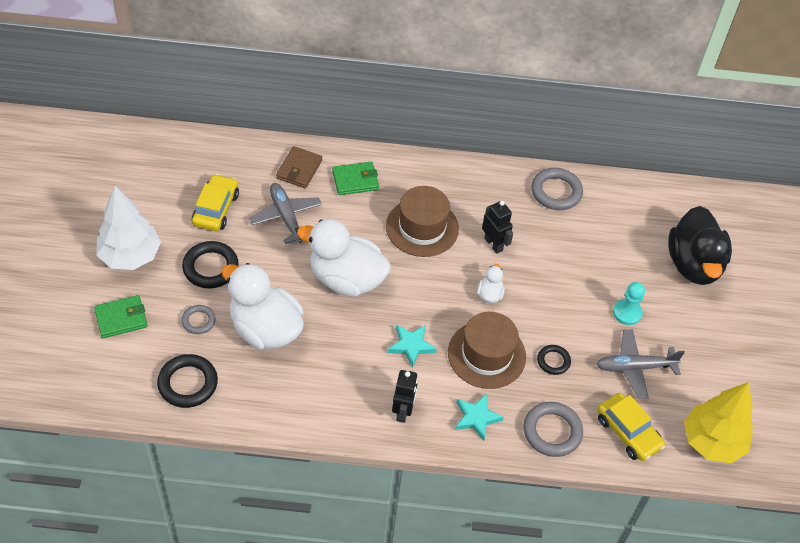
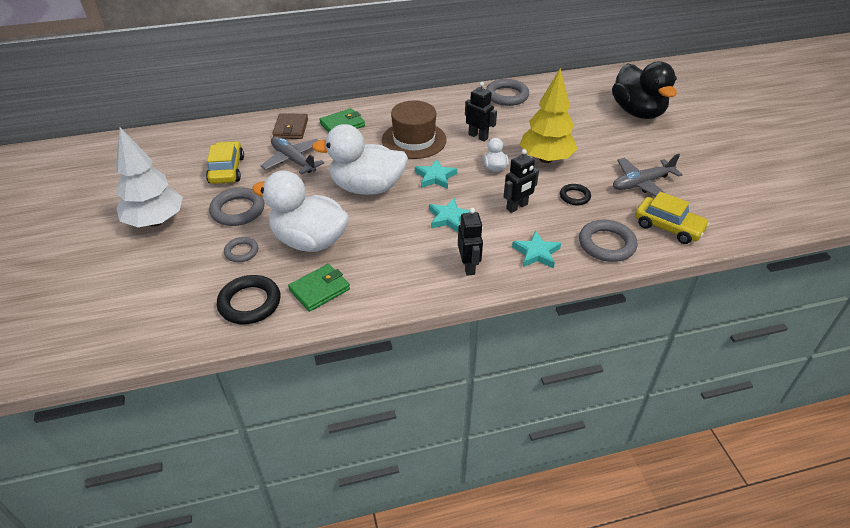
camera: 15 degrees left, 10 degrees down
(121, 318) = (161, 270): green wallet -> green wallet (319, 290)
(210, 267) = (238, 210): black ring -> grey ring
(421, 287) = (435, 177): none -> turquoise star
(486, 354) = (517, 207): brown hat -> black robot
(627, 313) = (610, 152): turquoise pawn -> none
(712, 442) = (737, 214): yellow tree -> yellow tree (545, 159)

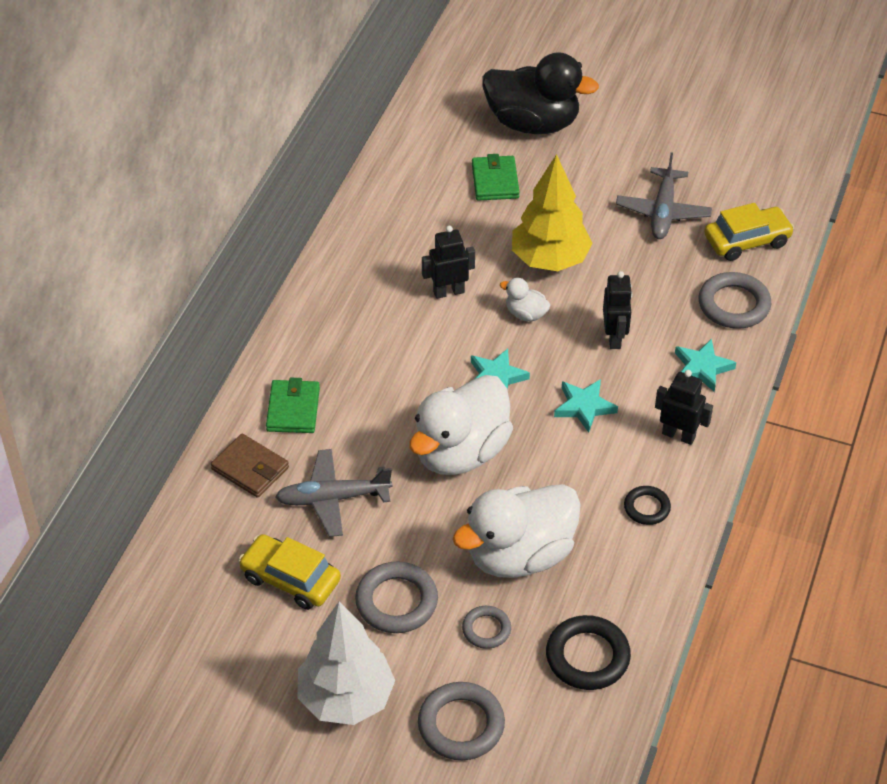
camera: 55 degrees left, 5 degrees up
(319, 290) = (614, 583): green wallet -> green wallet (495, 181)
(414, 140) = (399, 356): brown hat -> none
(507, 96) = (384, 213): grey ring -> grey ring (461, 725)
(574, 196) = (638, 279): black ring -> black ring (647, 508)

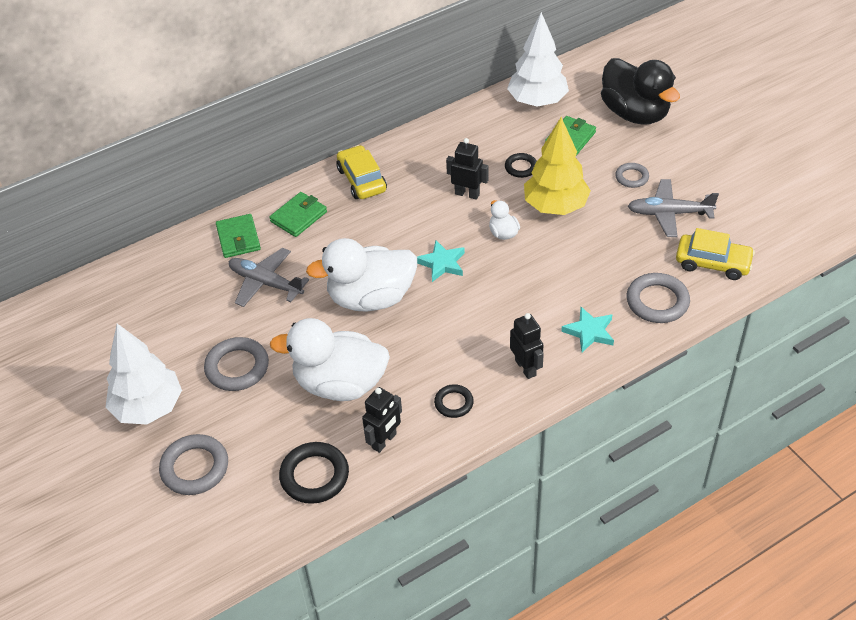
camera: 40 degrees right, 0 degrees up
(250, 468) = (238, 238): brown wallet -> green wallet
(290, 579) = (192, 317): yellow car -> yellow car (361, 180)
(422, 157) = (537, 101): none -> white tree
(475, 236) = (521, 167): none -> black ring
(486, 629) = (271, 418): grey ring -> grey ring (631, 177)
(584, 407) = (480, 313): turquoise star -> none
(614, 338) = (548, 279): black robot -> black robot (384, 441)
(663, 212) = (669, 213): grey plane -> grey plane turned 45 degrees clockwise

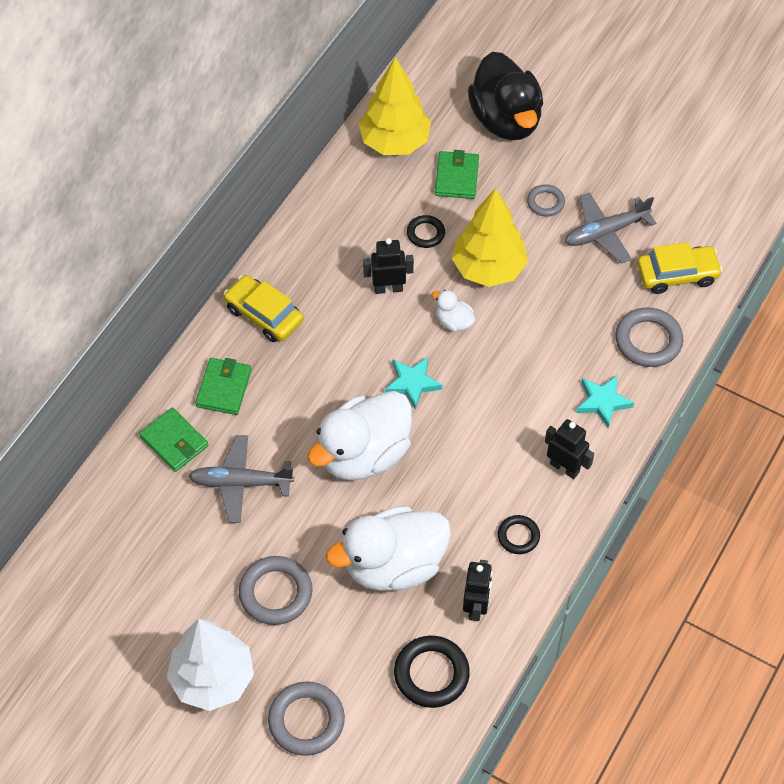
camera: 30 degrees left, 10 degrees up
(537, 101) = (394, 142): white tree -> yellow tree
(635, 113) = (506, 120): black duck -> black duck turned 45 degrees clockwise

